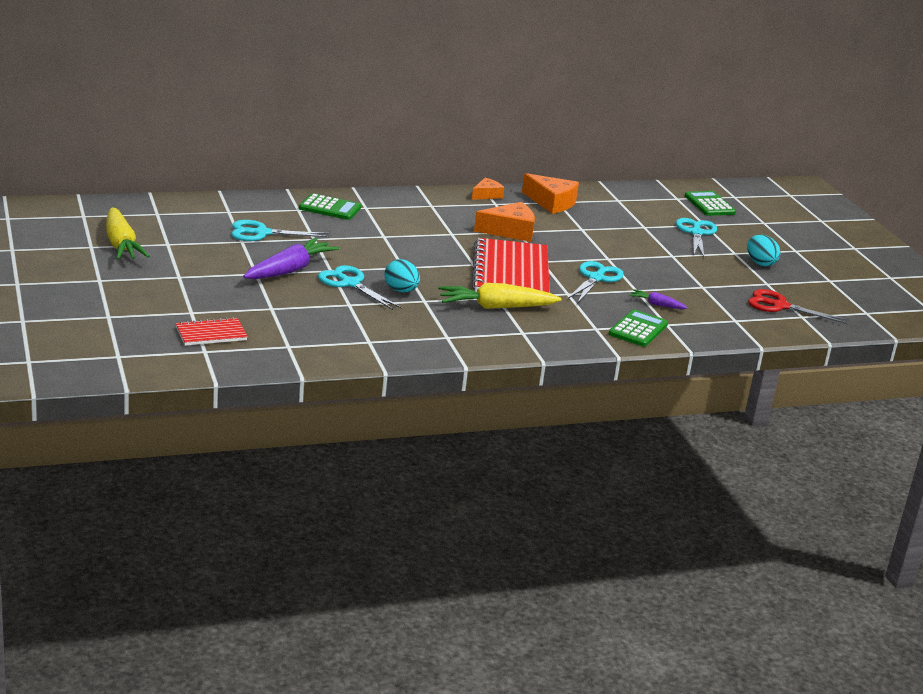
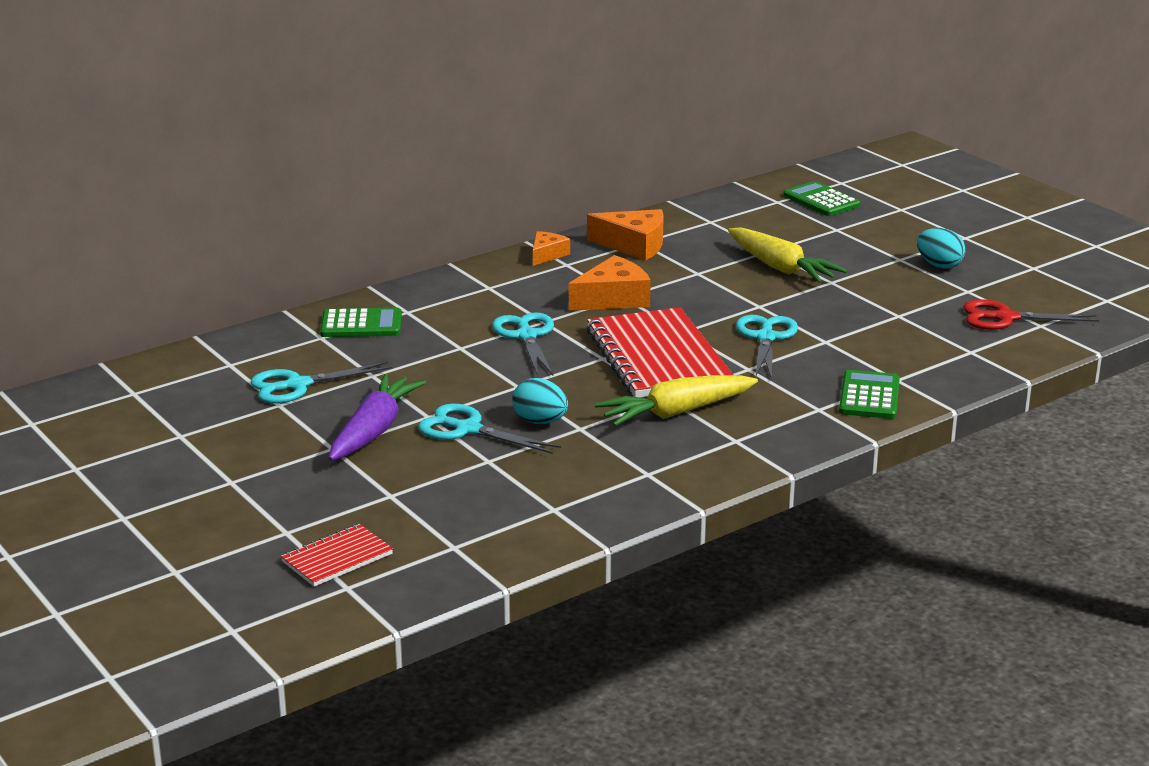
camera: 15 degrees left, 0 degrees up
(121, 244) = (116, 454): yellow carrot -> yellow carrot (780, 268)
(657, 304) = (865, 355): purple carrot -> none
(696, 233) = (835, 243): turquoise scissors -> turquoise scissors (526, 336)

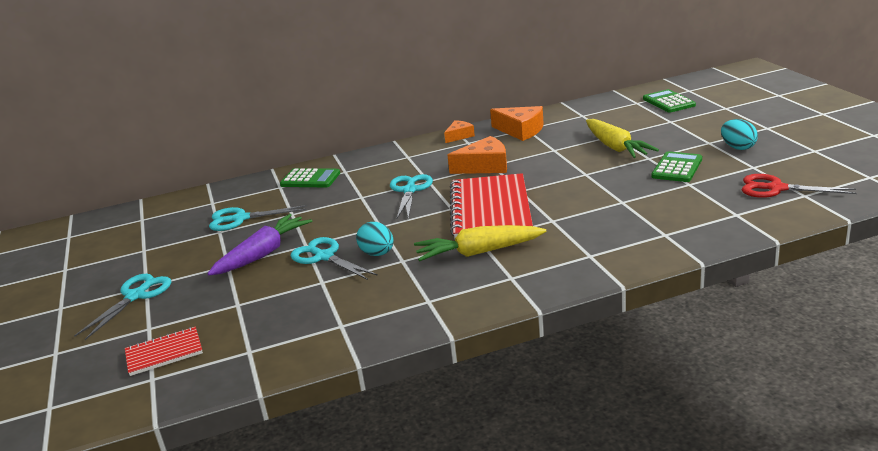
camera: 20 degrees right, 0 degrees up
(766, 338) = (578, 198): turquoise scissors -> turquoise scissors (136, 296)
(869, 396) = (636, 247): green calculator -> green calculator (677, 168)

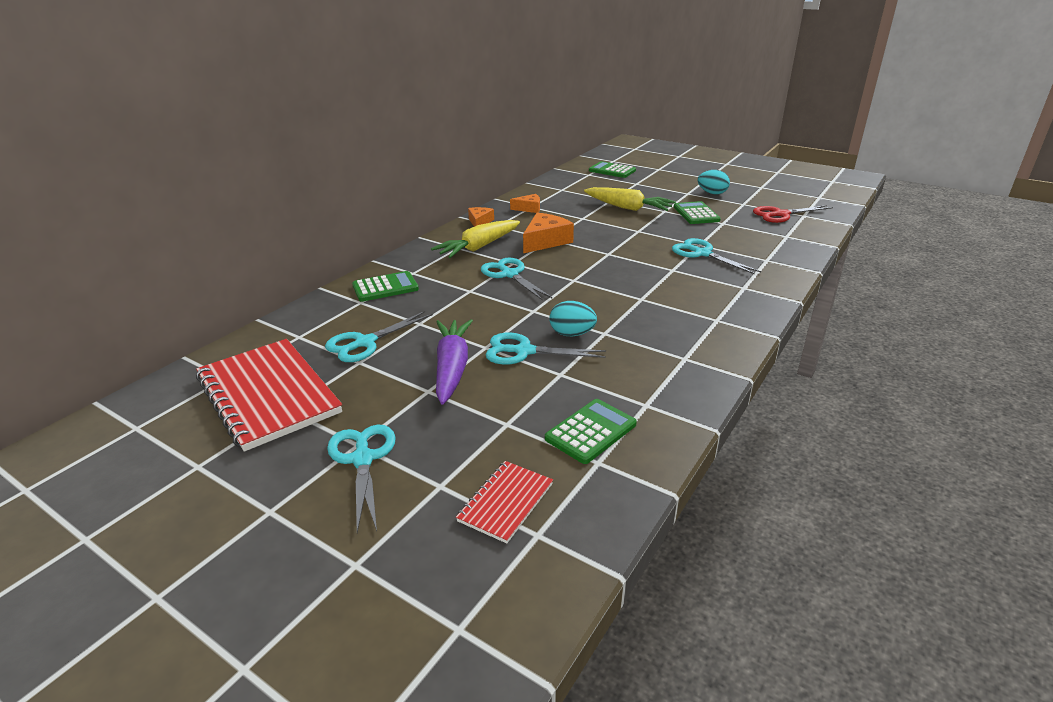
camera: 40 degrees left, 5 degrees up
(276, 330) = (591, 431): none -> green calculator
(479, 252) = (658, 308): yellow carrot -> yellow carrot (479, 247)
(490, 209) = (609, 273): red notebook -> red notebook (268, 395)
(520, 130) = (529, 208): orange cheese -> orange cheese, size x0.60
(608, 212) = (702, 253): none -> turquoise scissors

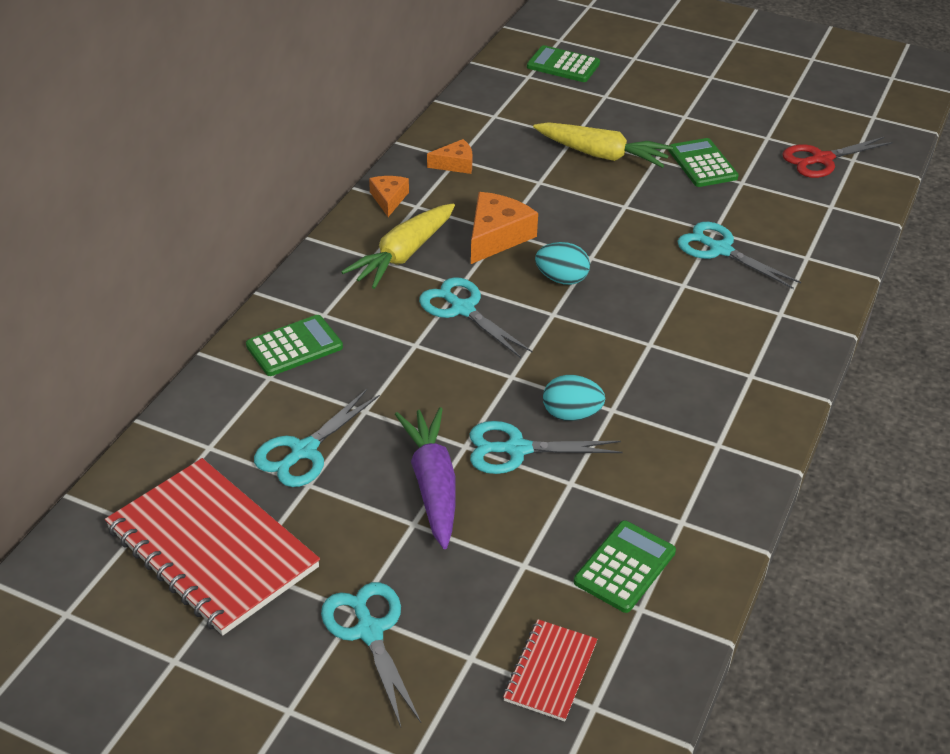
camera: 10 degrees left, 10 degrees up
(712, 193) = (720, 114): turquoise egg -> turquoise egg (561, 279)

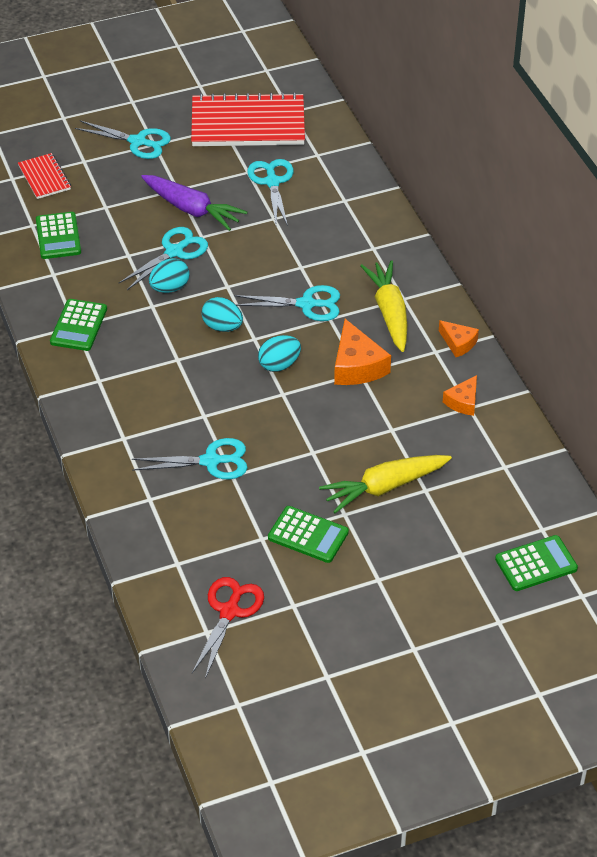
camera: 135 degrees right, 5 degrees up
(294, 346) = (358, 222): green calculator -> green calculator (78, 326)
(568, 343) = (222, 327): none -> turquoise egg

